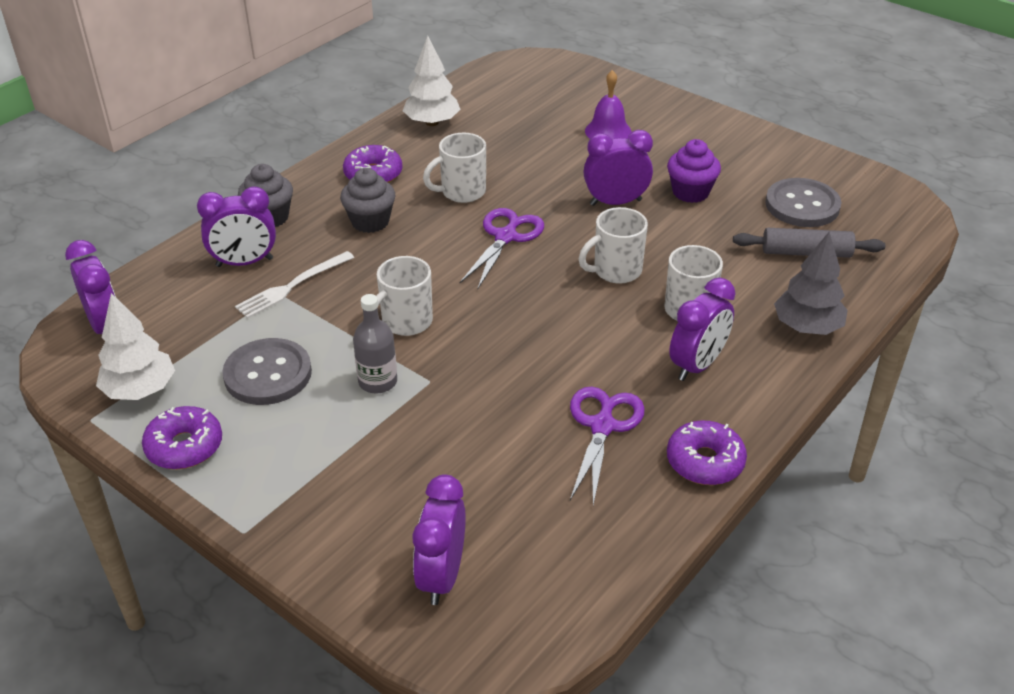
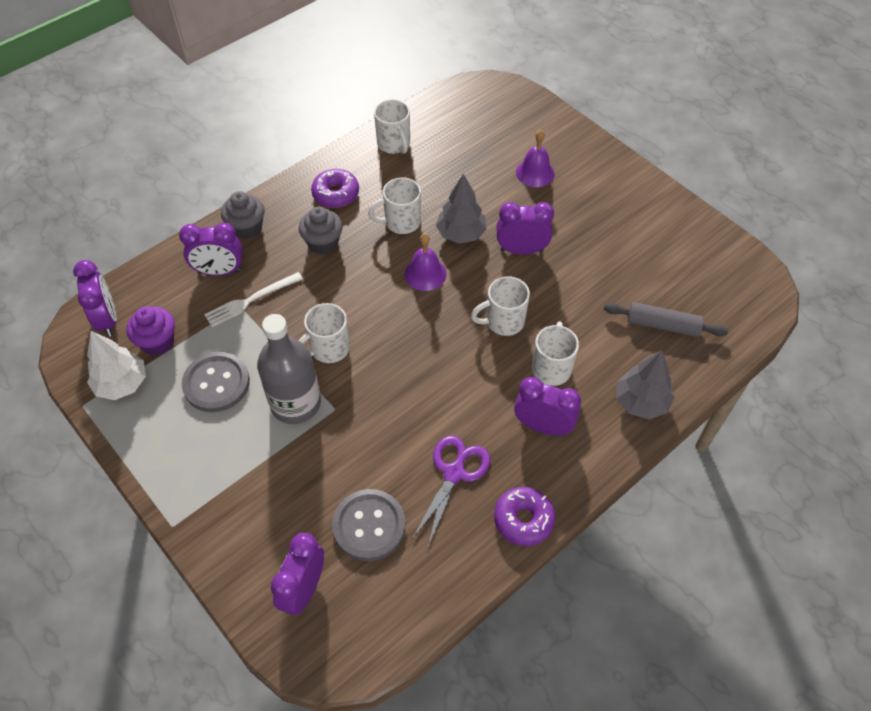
camera: 10 degrees right, 15 degrees up
(184, 446) = (144, 441): purple donut -> none
(378, 382) = (295, 403): grey bottle -> grey bottle, size x1.70
(432, 122) = (394, 144): white tree -> white mug
(506, 237) = (425, 274): purple scissors -> purple bell
(538, 195) = (461, 234): none -> grey tree
(690, 192) = (585, 248): purple cupcake -> purple cupcake (158, 342)
(697, 365) = (543, 426): purple clock -> purple clock turned 120 degrees counterclockwise
(802, 205) = (674, 274): grey button -> grey button (369, 526)

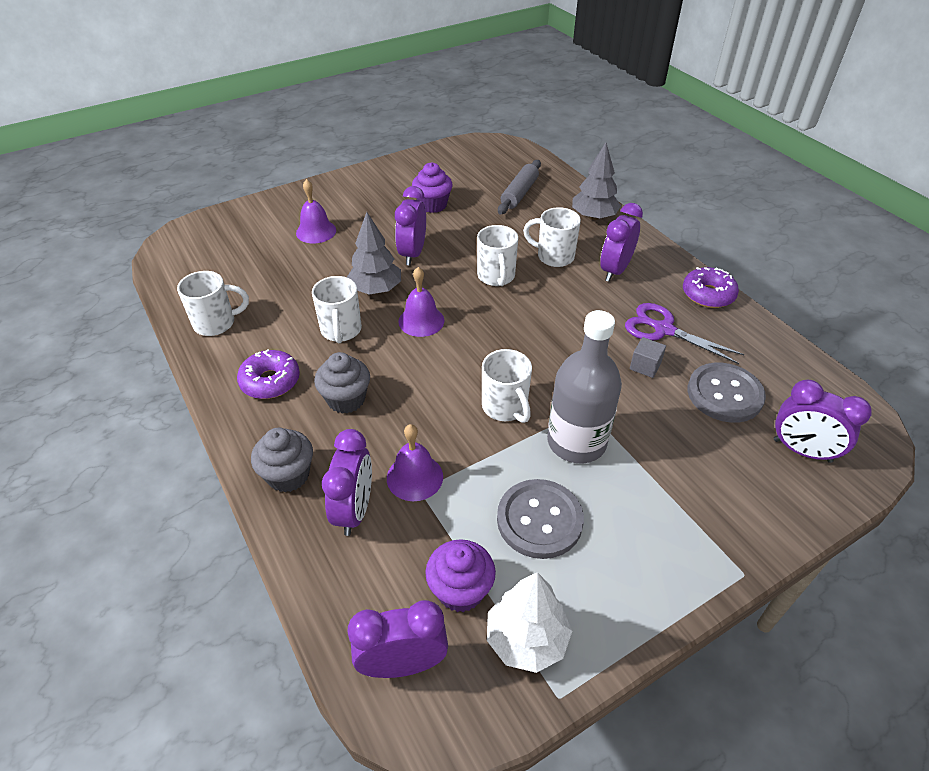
camera: 80 degrees left, 10 degrees down
(251, 300) = (414, 477): white fork -> purple bell
(397, 456) = (645, 366): none -> grey cube
(611, 251) = (432, 205): none -> purple cupcake

